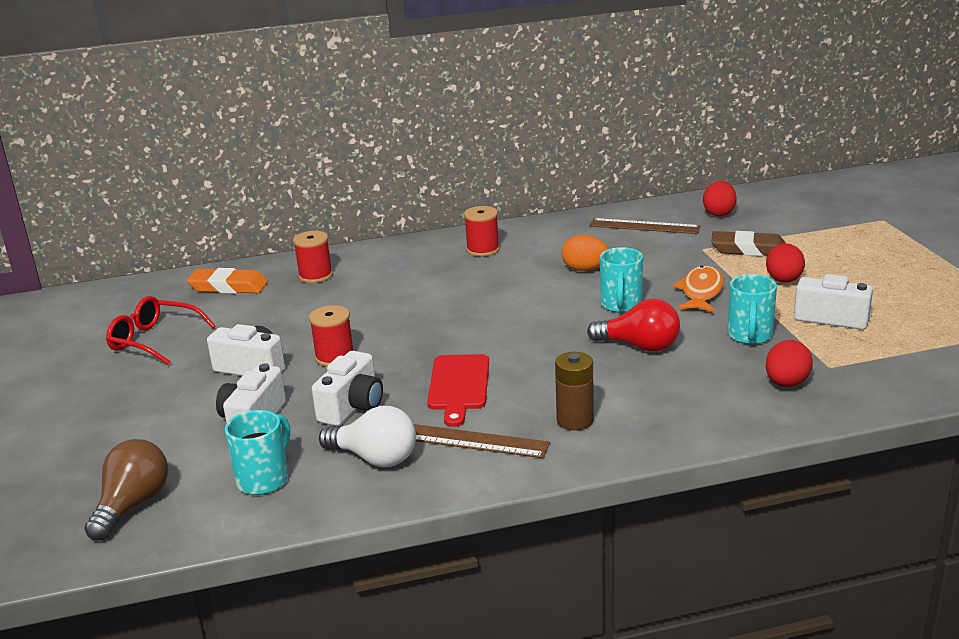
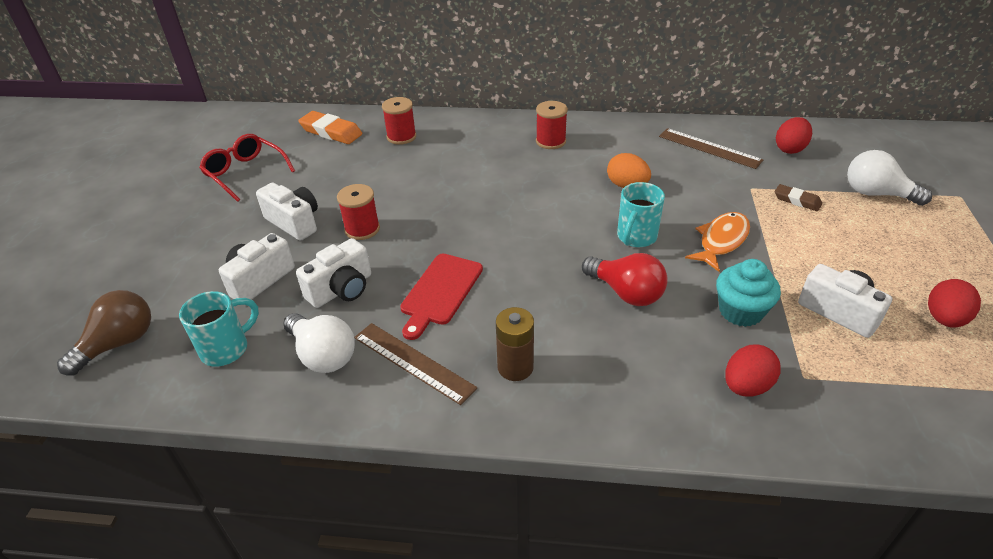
camera: 20 degrees right, 15 degrees up
(749, 249) = (797, 200): brown eraser -> brown eraser, size x0.60
(750, 336) = (740, 311): turquoise mug -> turquoise cupcake
(784, 281) = (813, 249): red egg -> red egg (944, 319)
(814, 231) = (876, 194): none -> white light bulb

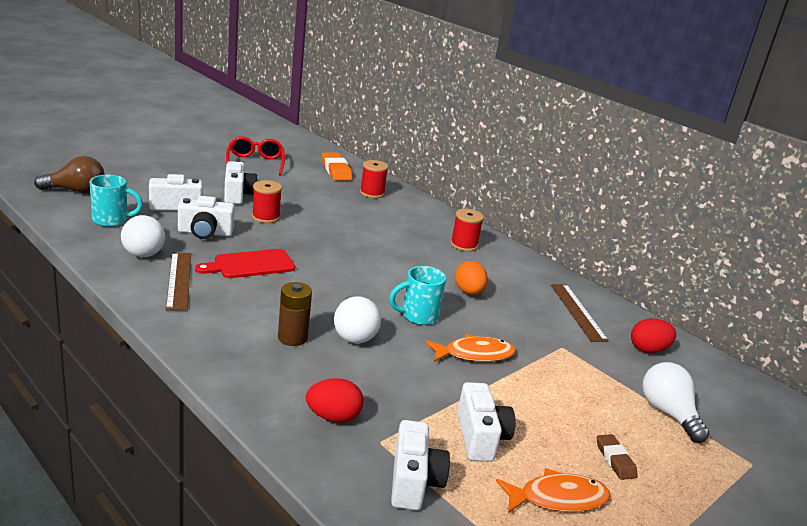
camera: 35 degrees right, 15 degrees down
(515, 367) = (223, 316): brown battery -> brown battery (292, 338)
(626, 293) = (354, 333): red light bulb -> white light bulb
(740, 311) = (408, 389): turquoise cupcake -> none
(797, 200) = (585, 374): brown eraser -> brown eraser (615, 460)
(873, 390) = (414, 482): none -> white camera
(944, 319) = (558, 498): red egg -> orange fish

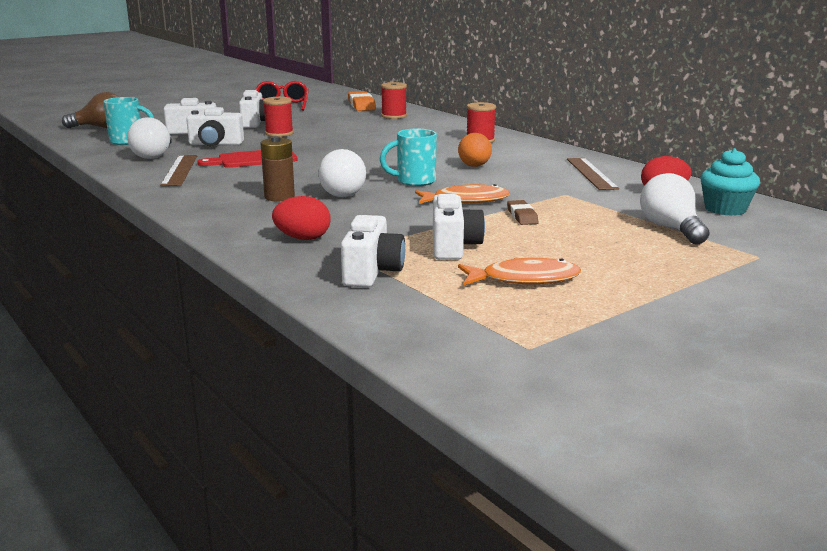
camera: 10 degrees right, 5 degrees down
(615, 460) = (598, 256): brown eraser -> brown eraser (522, 216)
(707, 381) = (725, 209): none -> turquoise cupcake

